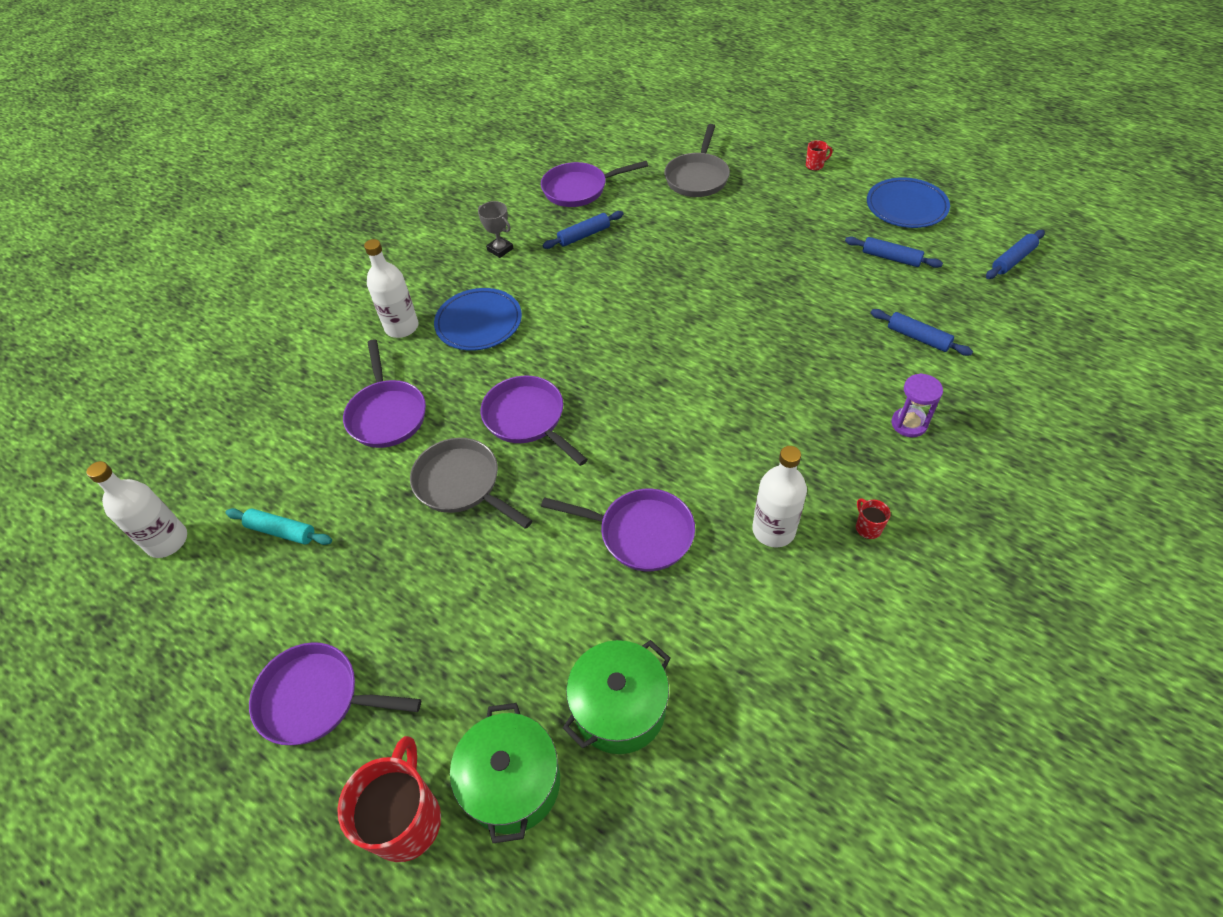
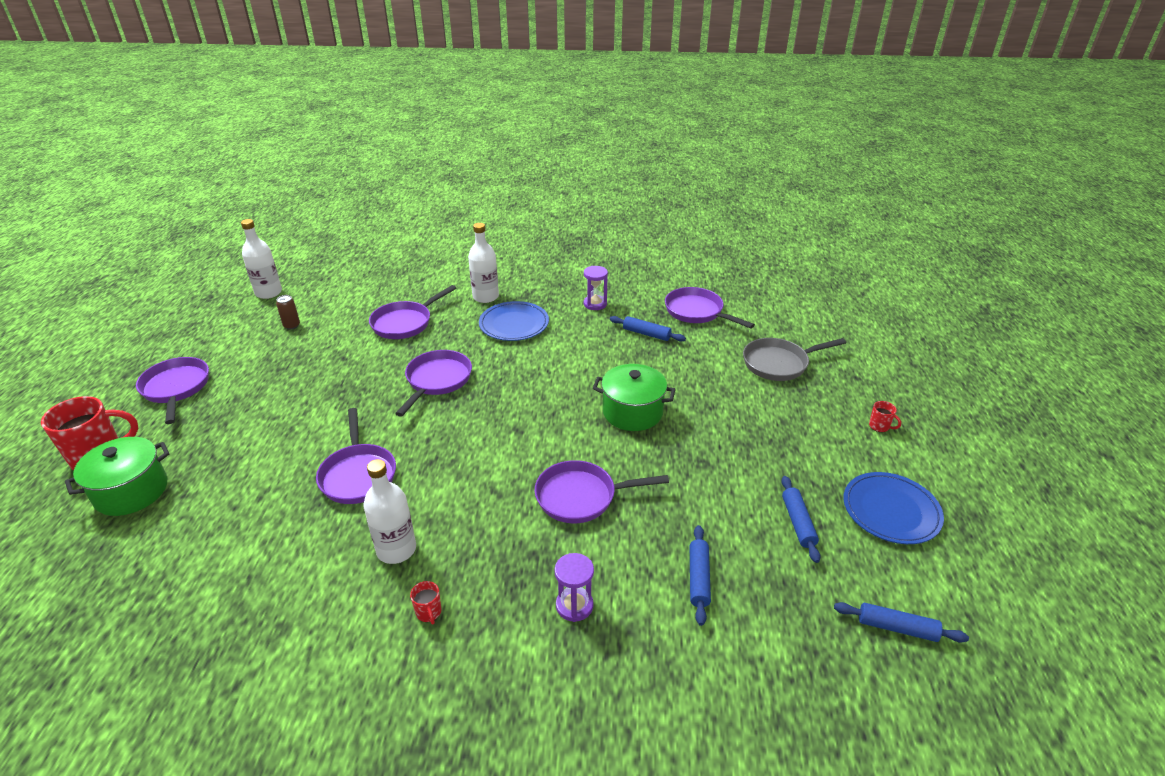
camera: 55 degrees right, 15 degrees down
(282, 531) = (292, 325): turquoise rolling pin -> brown can
(461, 484) = (362, 376): grey pan -> none
(500, 249) = (595, 304): grey trophy -> purple hourglass
(619, 708) = (199, 521): green pot -> green pot (632, 412)
(784, 371) = (581, 496): none -> purple pan
(868, 527) = (429, 612): red mug -> red mug turned 120 degrees clockwise

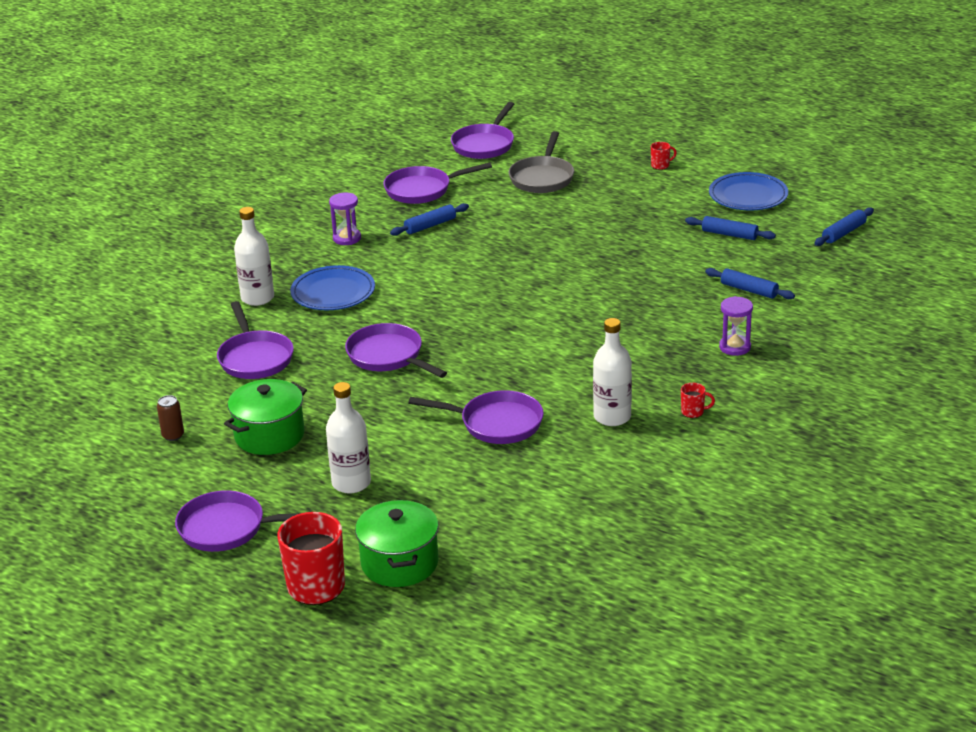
camera: 60 degrees left, 5 degrees down
(268, 293) = (68, 446): white bottle -> white bottle (351, 483)
(581, 496) = (624, 316): purple pan -> purple pan (484, 145)
(632, 412) = (540, 265): green pot -> green pot (269, 435)

